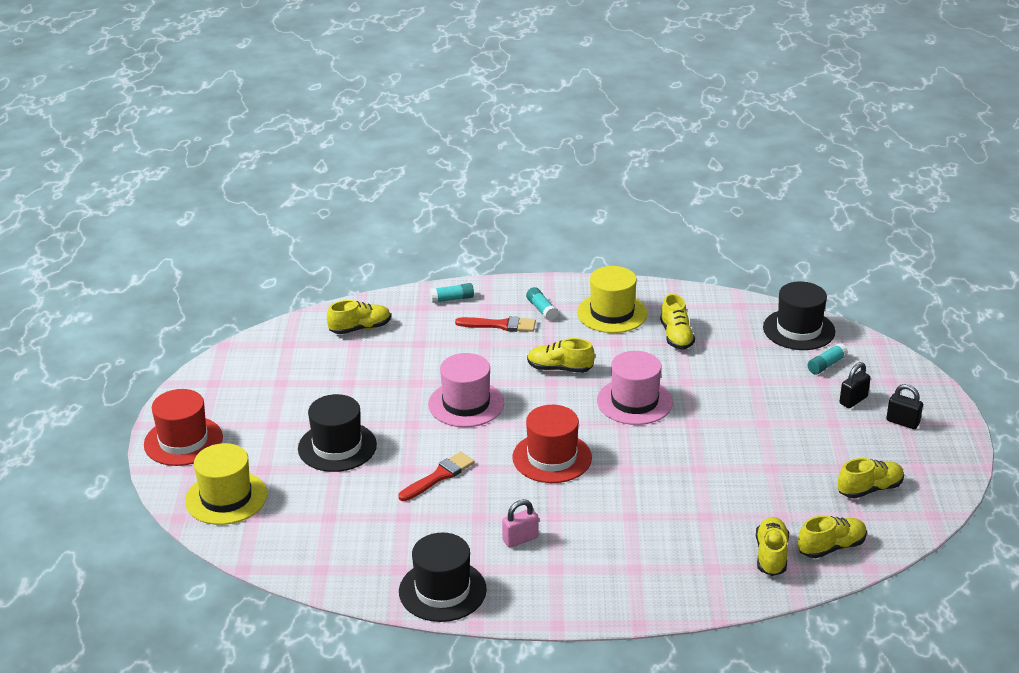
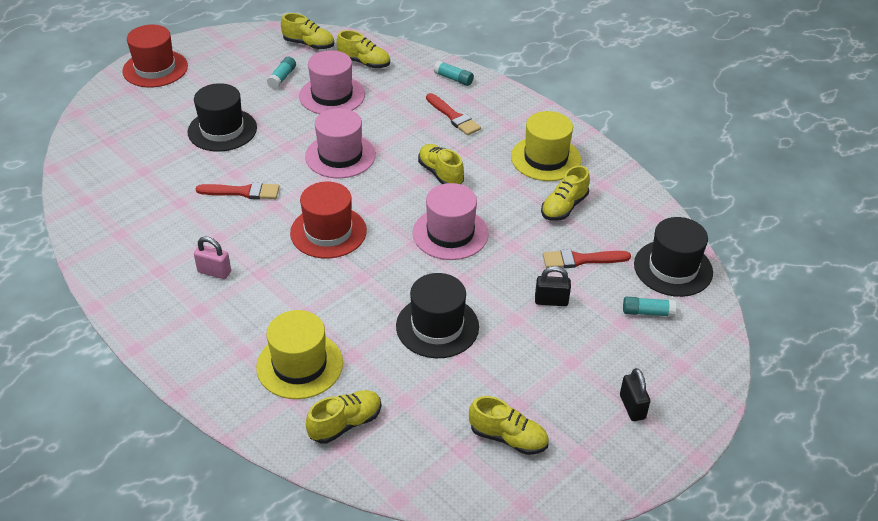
camera: 45 degrees right, 10 degrees up
(226, 498) = (117, 118): yellow hat -> yellow hat (299, 365)
(379, 367) = (332, 95): none -> pink hat
(442, 591) = (117, 268): black hat -> black hat (437, 326)
(541, 309) = (500, 124): turquoise glue stick -> turquoise glue stick (282, 78)
(740, 361) = (581, 260): none -> red brush
(831, 547) = (398, 457): yellow shoe -> yellow shoe (309, 44)
(853, 400) = (620, 357): black padlock -> black padlock (551, 301)

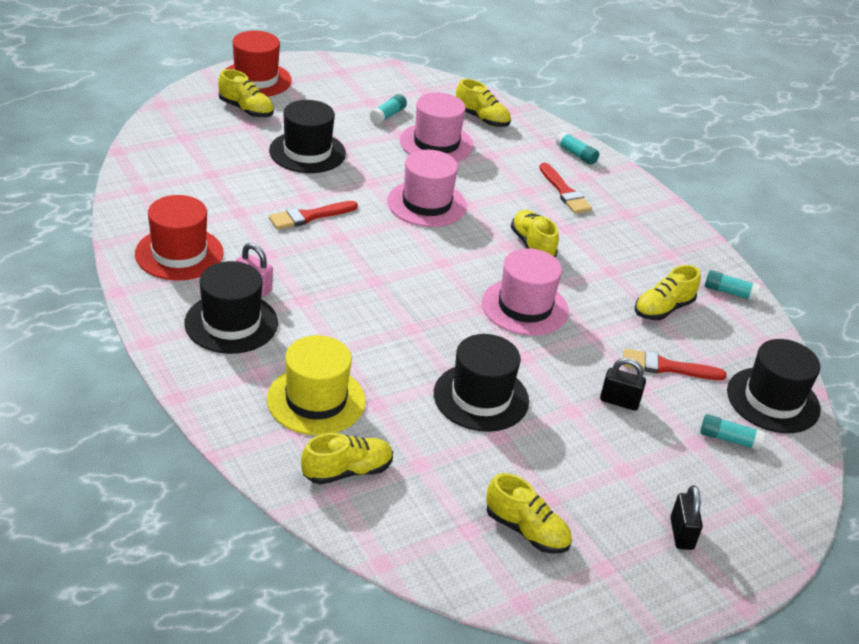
camera: 10 degrees right, 5 degrees down
(205, 311) = (231, 323): none -> black hat
(242, 192) = (309, 216): red brush -> red brush turned 135 degrees clockwise
(309, 44) = (427, 89): yellow shoe -> yellow shoe (246, 110)
(328, 232) = (390, 275): red hat -> red hat (179, 253)
(545, 158) = (657, 255): yellow hat -> none
(613, 178) = (729, 292): none -> turquoise glue stick

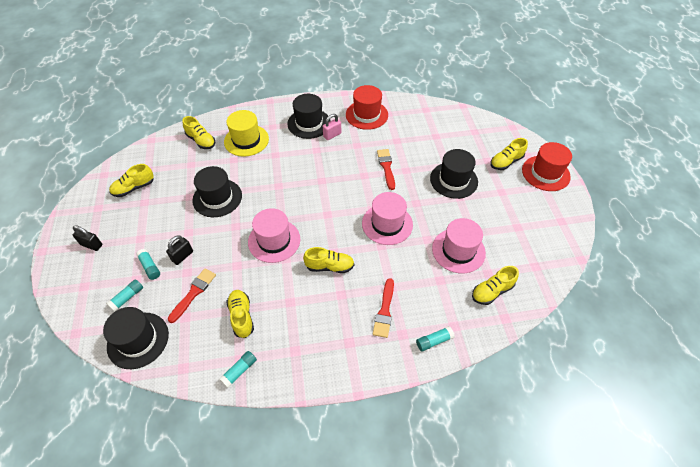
camera: 115 degrees right, 15 degrees up
(347, 471) = (201, 141): yellow shoe -> yellow shoe turned 45 degrees counterclockwise
(388, 115) = (498, 232): turquoise glue stick -> turquoise glue stick (150, 267)
(564, 192) = (384, 311): red brush -> red brush turned 75 degrees counterclockwise

